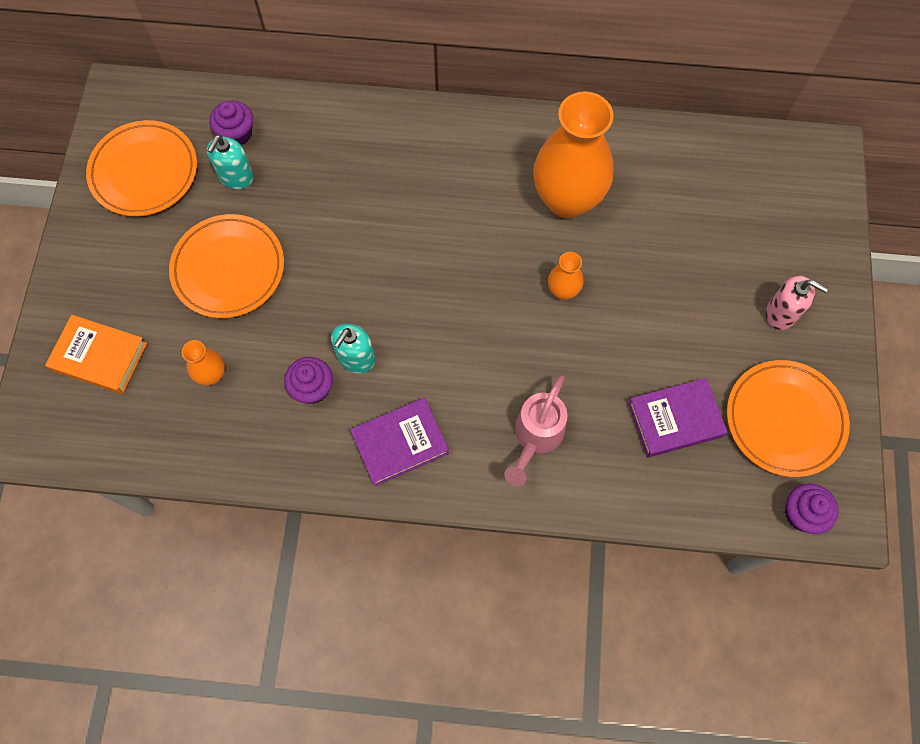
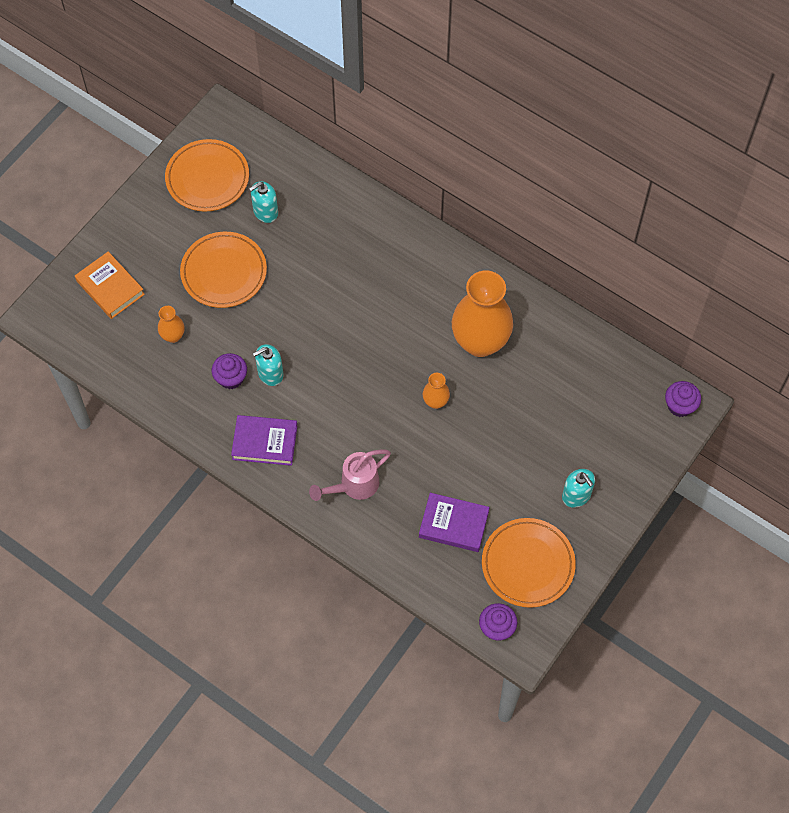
camera: 30 degrees right, 5 degrees down
(236, 134) = (283, 182): purple cupcake -> purple cupcake (680, 405)
(781, 313) = (576, 495): pink soap dispenser -> turquoise soap dispenser

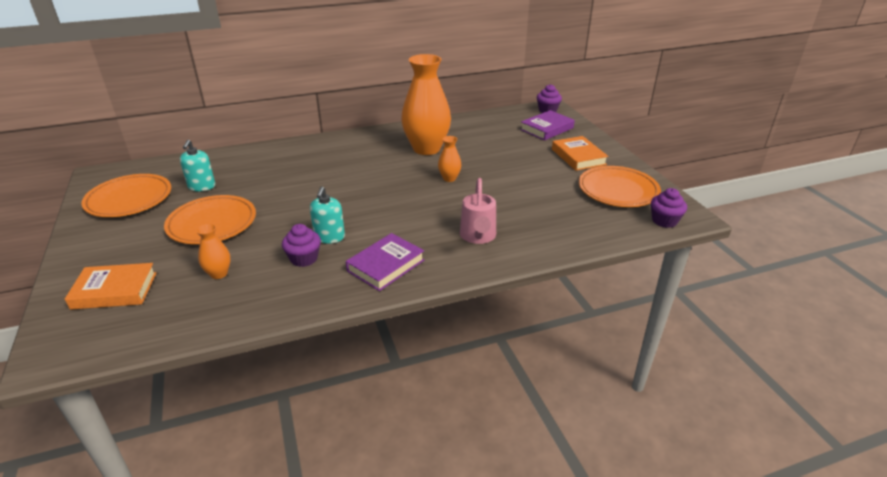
camera: 55 degrees left, 30 degrees down
(453, 524) = (557, 207): purple book -> purple book (547, 129)
(576, 495) = (578, 157): turquoise soap dispenser -> orange book

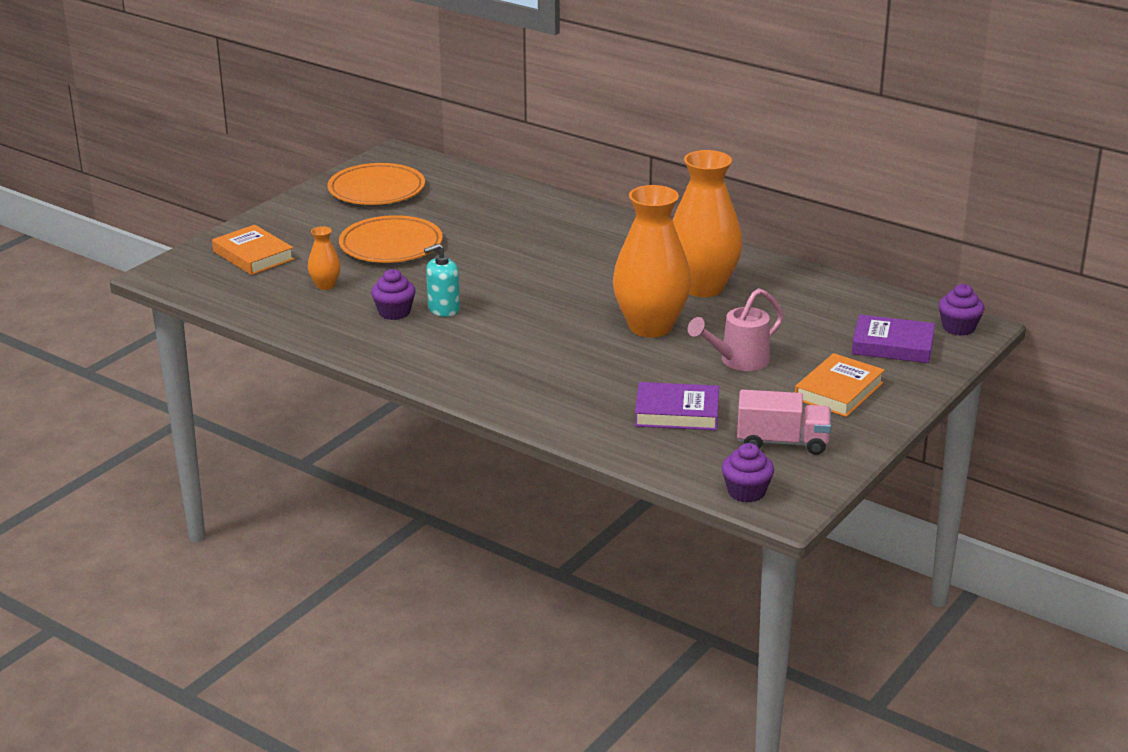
camera: 55 degrees right, 5 degrees down
(202, 186) = (443, 209): turquoise soap dispenser -> none
(385, 265) = (434, 355): purple book -> purple book (677, 412)
(449, 178) = (650, 327): orange vase -> orange vase, size x2.27
(478, 237) = (549, 385): pink watering can -> pink watering can (738, 361)
(618, 190) = (782, 442): orange plate -> pink truck

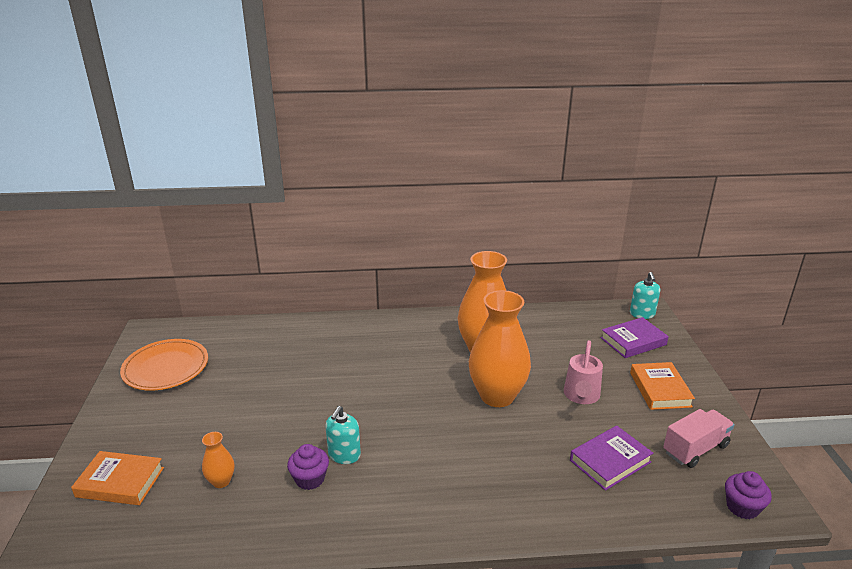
camera: 40 degrees left, 0 degrees up
(391, 245) = (233, 414): orange plate -> none
(958, 328) = (642, 314): purple cupcake -> turquoise soap dispenser

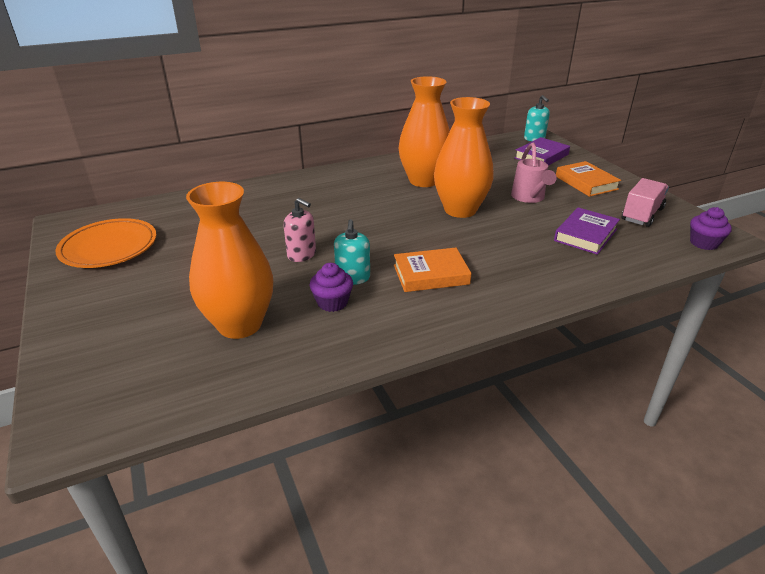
camera: 20 degrees left, 5 degrees up
(120, 482) = (122, 351): orange book -> orange book (431, 274)
(221, 481) = (240, 324): orange vase -> orange vase, size x2.27
(315, 416) = (302, 254): none -> pink soap dispenser

